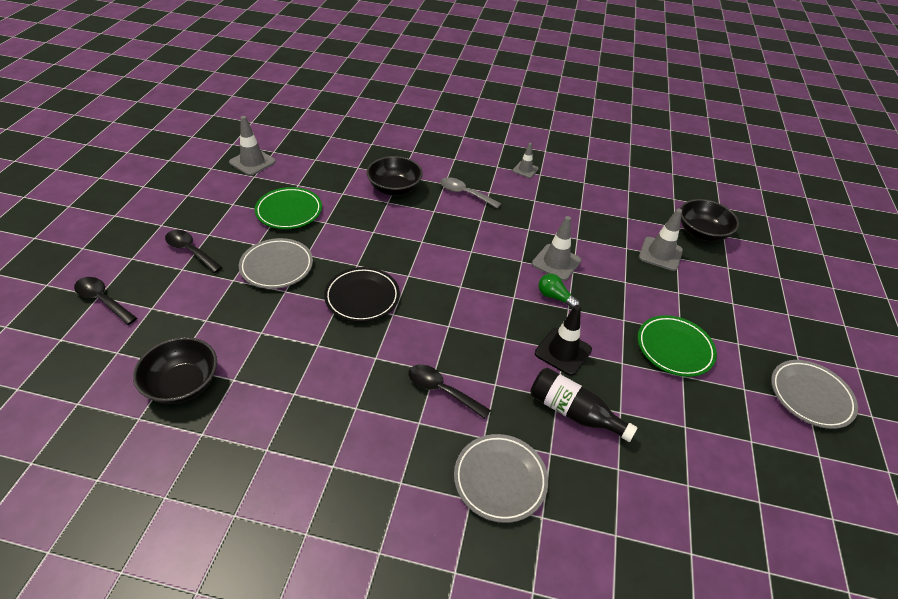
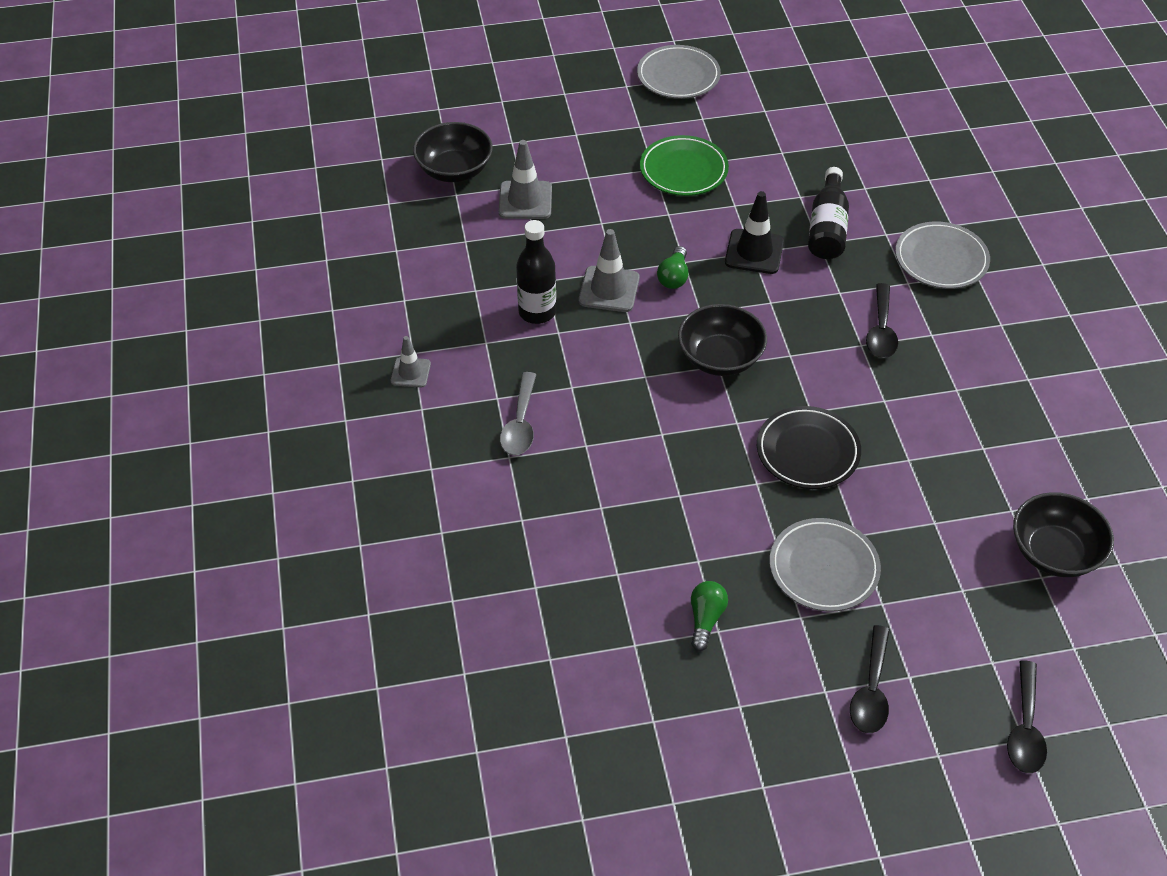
camera: 110 degrees left, 5 degrees up
(252, 162) = (616, 749): grey traffic cone -> none
(289, 211) = (705, 619): green plate -> green light bulb
(394, 189) = (562, 513): black bowl -> black bowl (720, 358)
(550, 226) = (537, 312): none -> black bottle

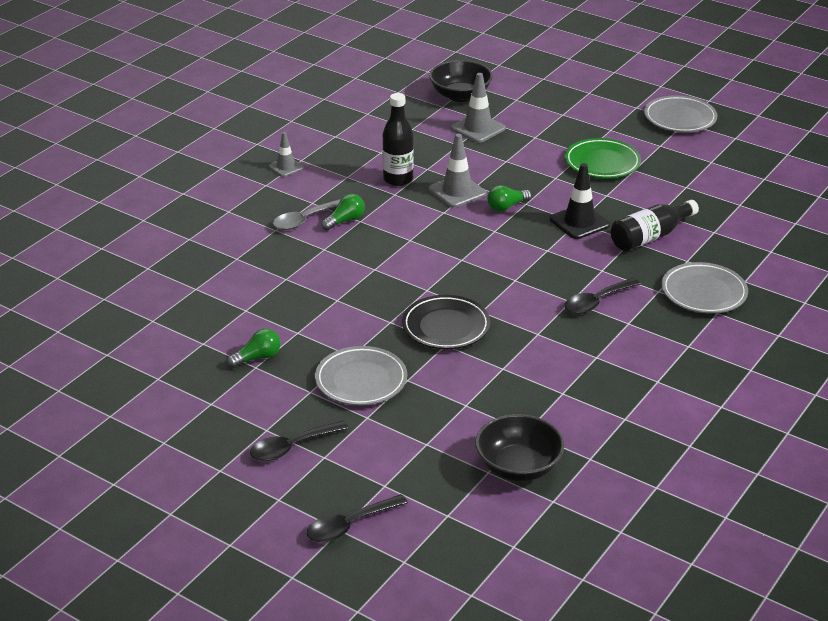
camera: 45 degrees right, 15 degrees down
(558, 397) = (345, 221): none -> green light bulb
(720, 358) = (469, 257): black bowl -> none

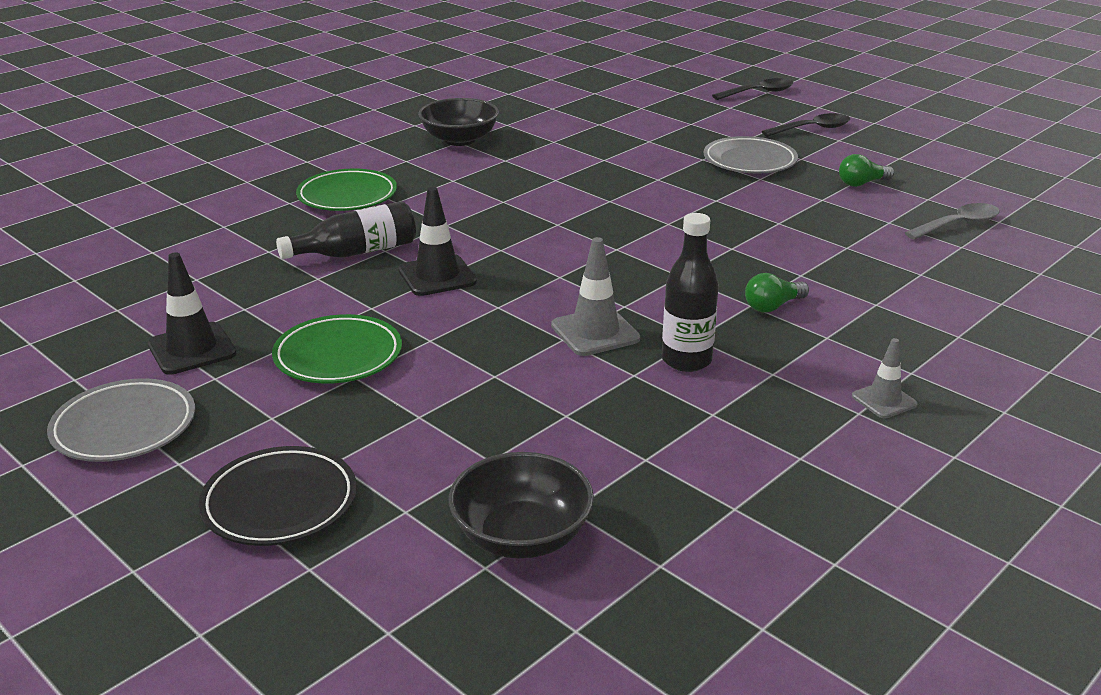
camera: 170 degrees left, 5 degrees down
(305, 220) = (833, 312): grey spoon -> grey spoon (958, 225)
(446, 327) = (654, 191): black plate -> black plate (280, 503)
(478, 128) = (517, 445): grey traffic cone -> none
(506, 207) = (528, 304): green light bulb -> none
(518, 467) = (615, 108): black bowl -> black bowl (459, 140)
(596, 302) = (474, 198): black spoon -> none
(690, 159) = (192, 349): none -> black traffic cone
(703, 293) = (347, 196): grey plate -> green plate

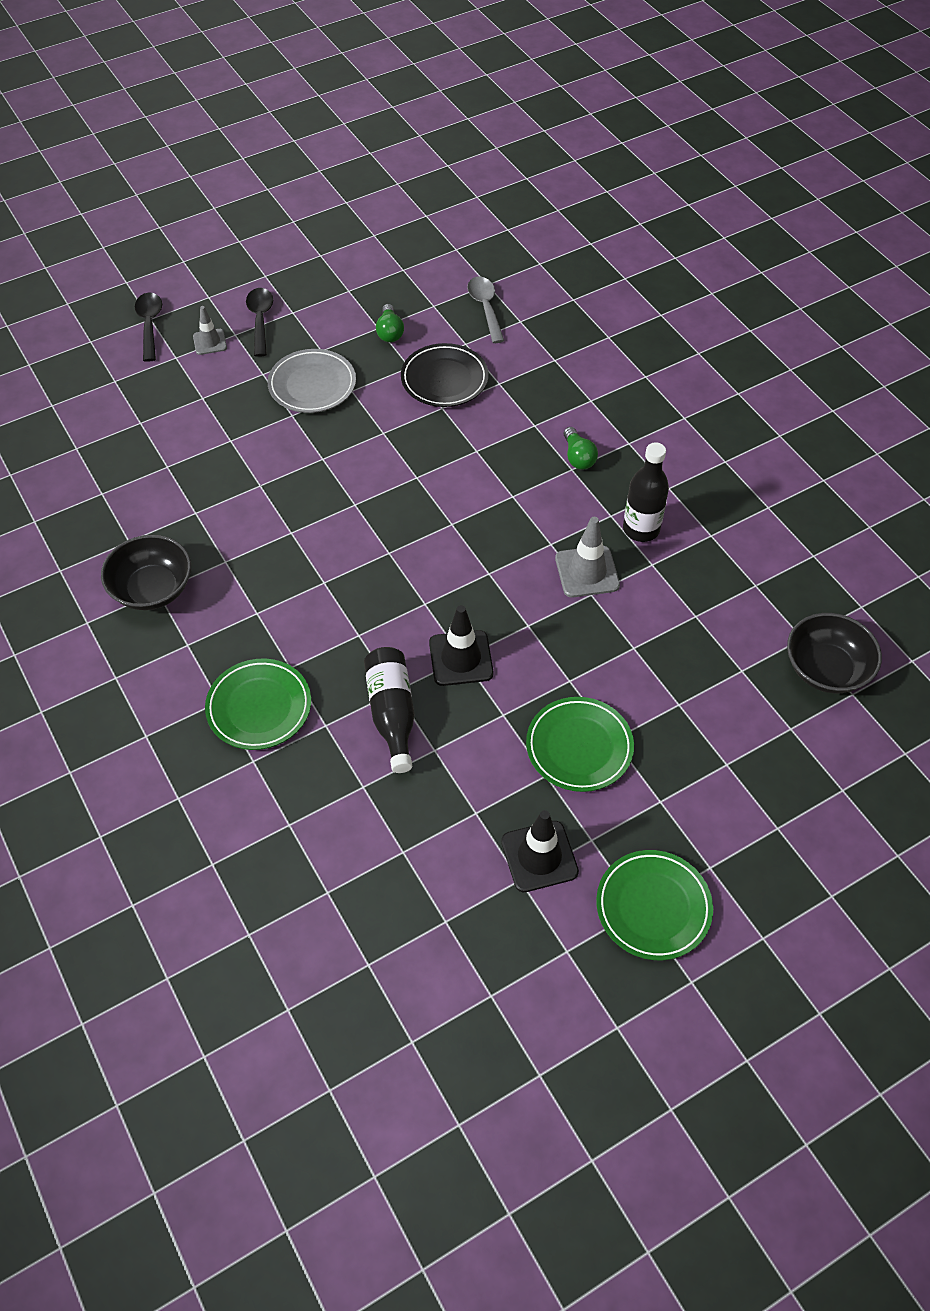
camera: 75 degrees left, 25 degrees up
(124, 427) = (653, 907): grey plate -> green plate
(280, 503) = (770, 802): black plate -> black plate (444, 379)
(884, 400) = (714, 443): grey traffic cone -> grey traffic cone (210, 342)

